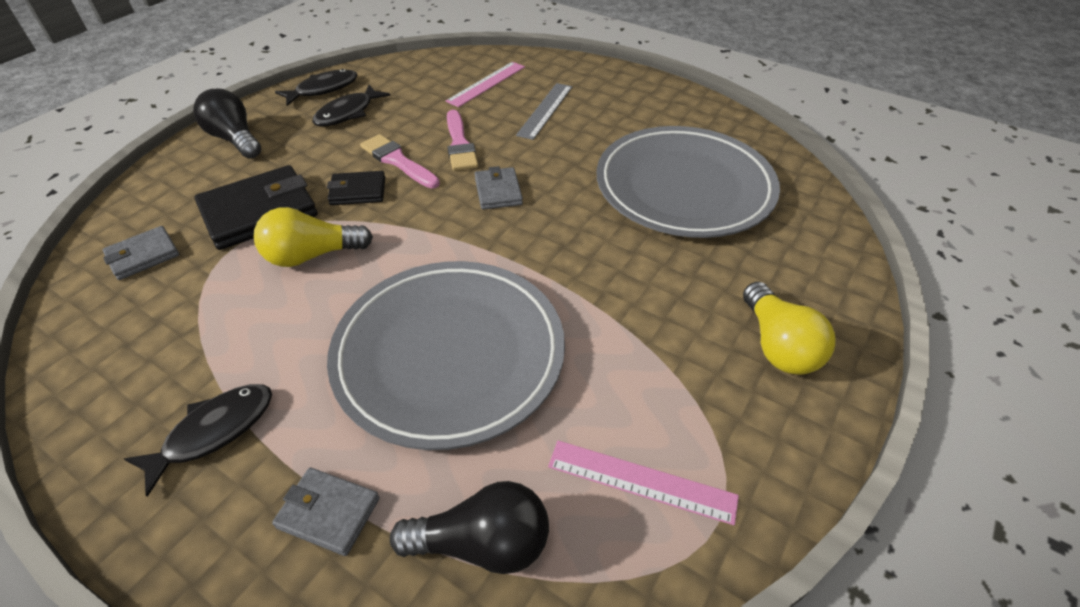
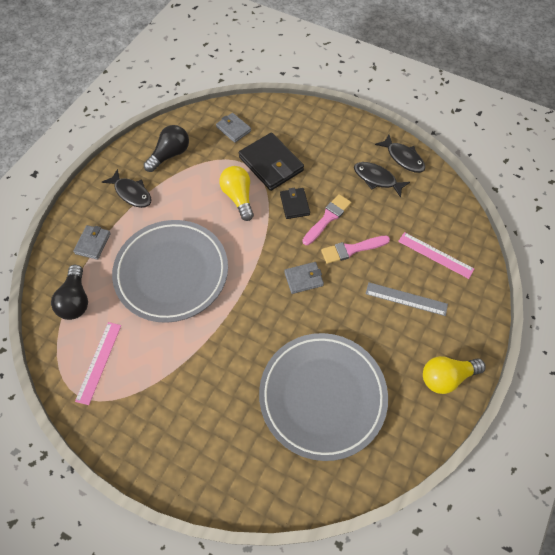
camera: 85 degrees right, 15 degrees up
(235, 139) = (336, 131): black light bulb -> black light bulb (170, 154)
(778, 345) = (178, 440): yellow light bulb -> yellow light bulb (446, 377)

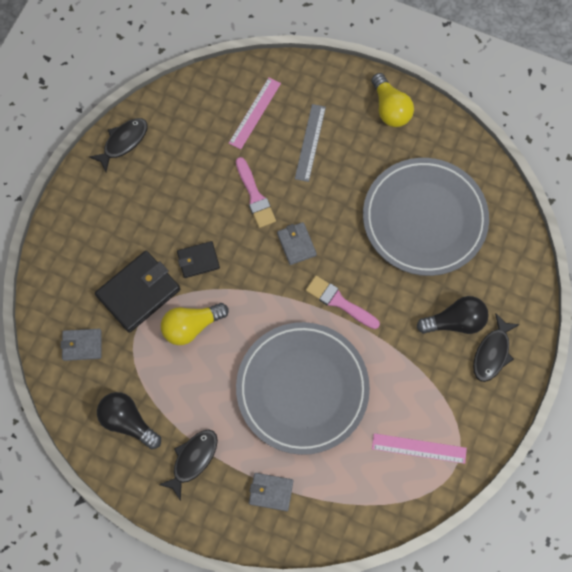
camera: 95 degrees left, 10 degrees up
(76, 300) = (349, 493): black light bulb -> black light bulb (455, 321)
(233, 129) = (82, 345): grey wallet -> grey wallet turned 45 degrees clockwise
(327, 218) = (215, 223): pink brush -> pink brush (339, 302)
(377, 179) = (156, 171): black fish -> black fish (492, 353)

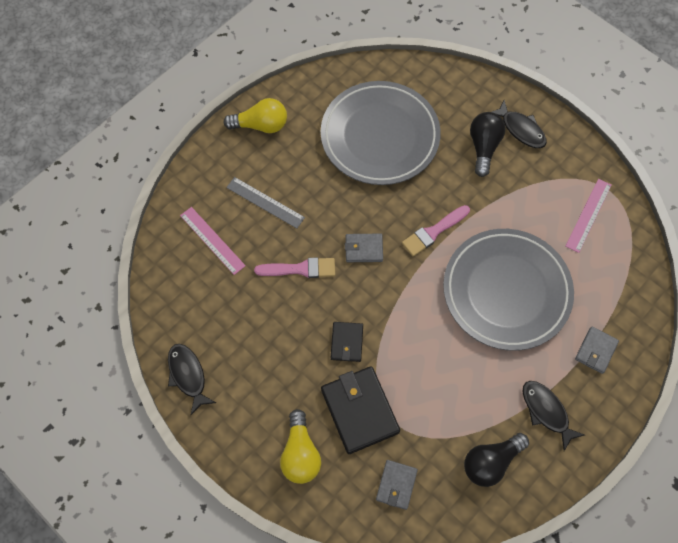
camera: 70 degrees left, 5 degrees down
(191, 326) = (412, 370): yellow light bulb -> yellow light bulb (300, 453)

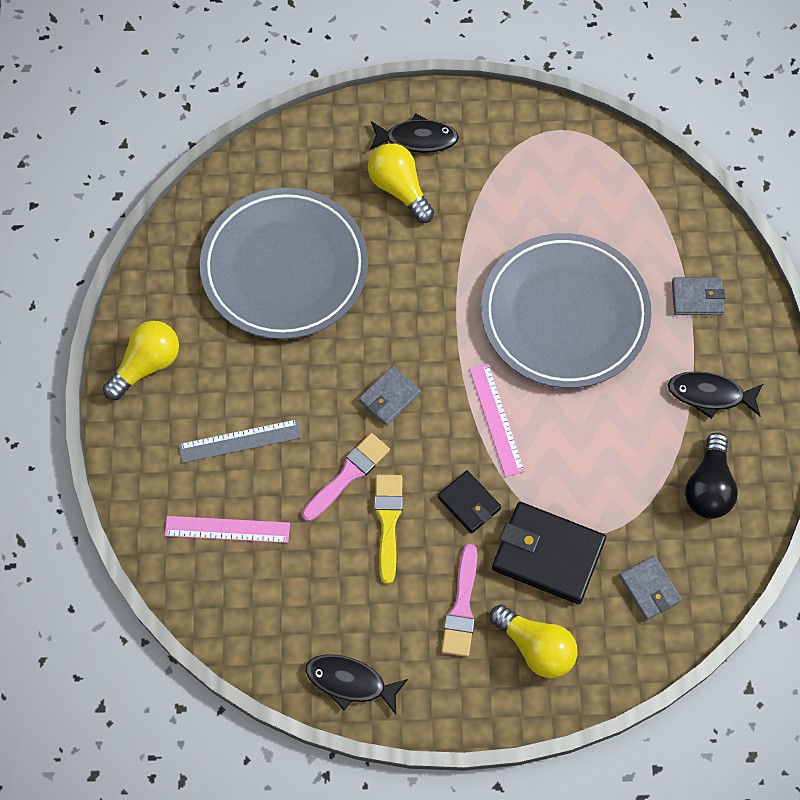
camera: 45 degrees left, 0 degrees up
(294, 312) = (388, 521): none -> yellow brush
(433, 232) = (439, 319): pink brush -> pink brush (461, 607)
(483, 147) = (399, 188): black light bulb -> yellow light bulb
(588, 215) = (565, 171): pink ruler -> pink ruler (496, 419)
(596, 351) = (697, 298): grey wallet -> grey wallet turned 75 degrees counterclockwise

